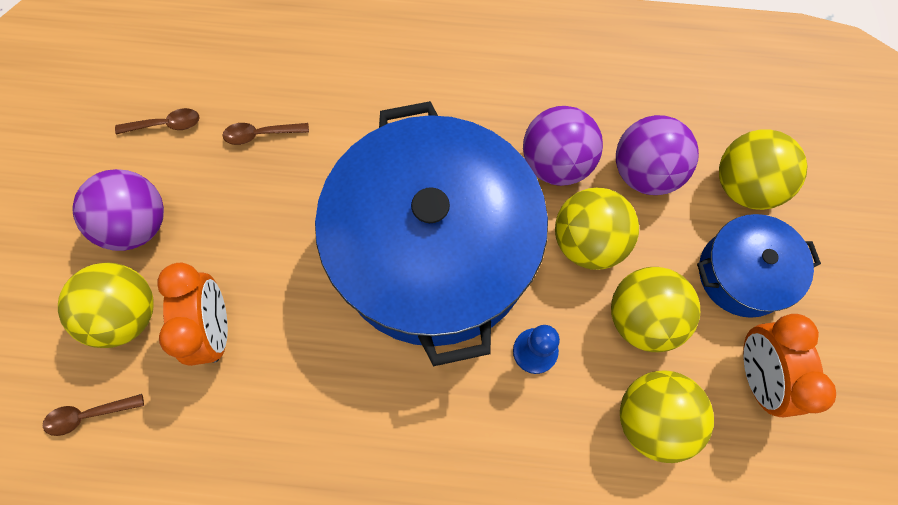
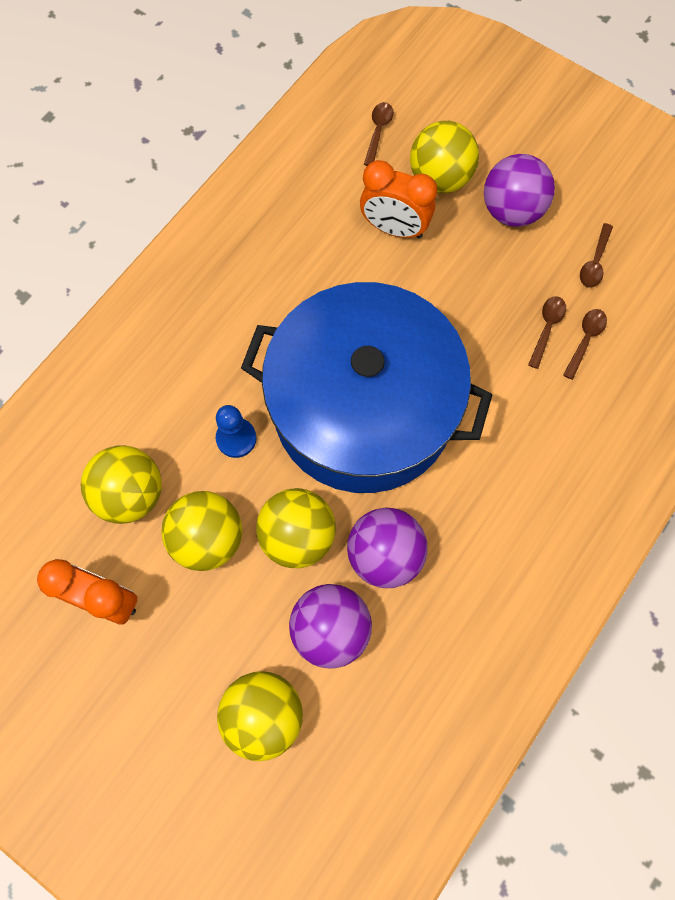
camera: 120 degrees right, 0 degrees up
(256, 98) = (585, 340): none -> brown spoon
(742, 273) = (189, 650): blue pot -> none

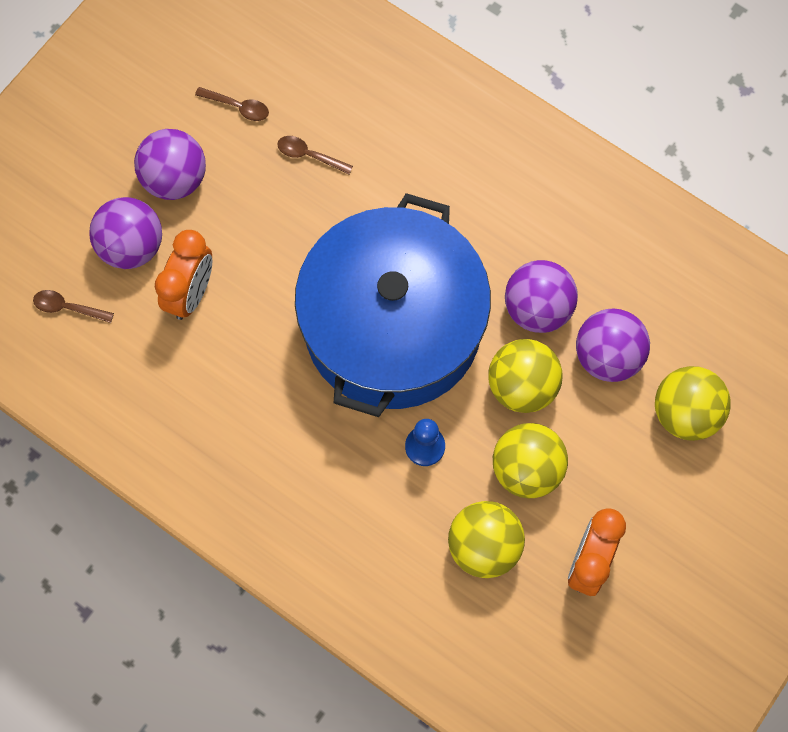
camera: 90 degrees left, 0 degrees up
(440, 178) = (132, 246): yellow ball -> purple ball
(585, 340) = (322, 122): brown spoon -> none

